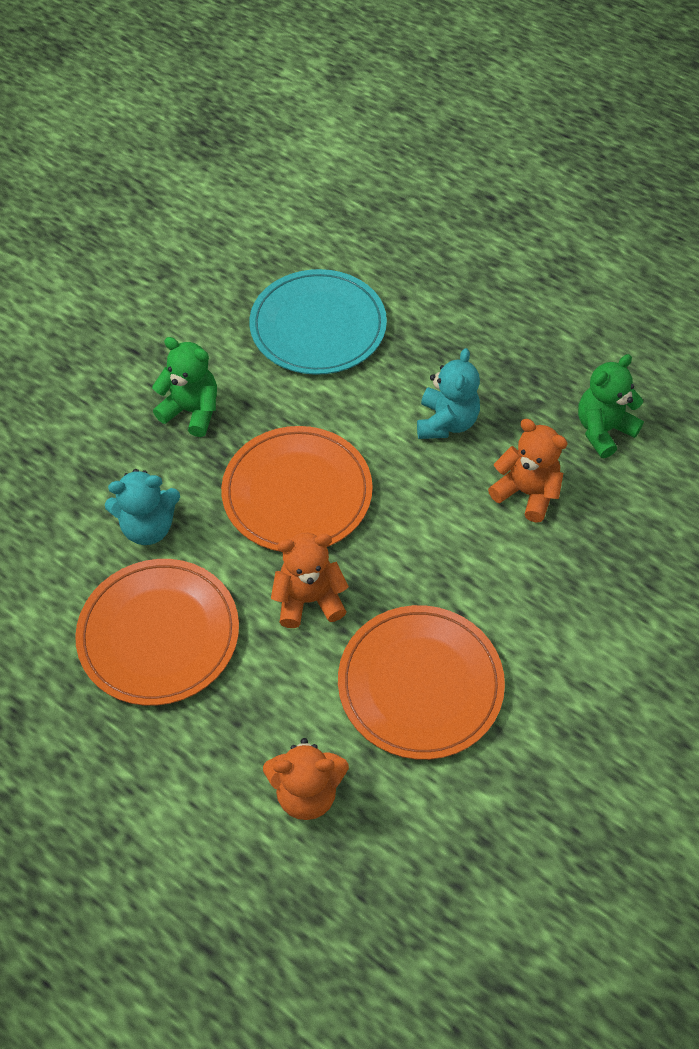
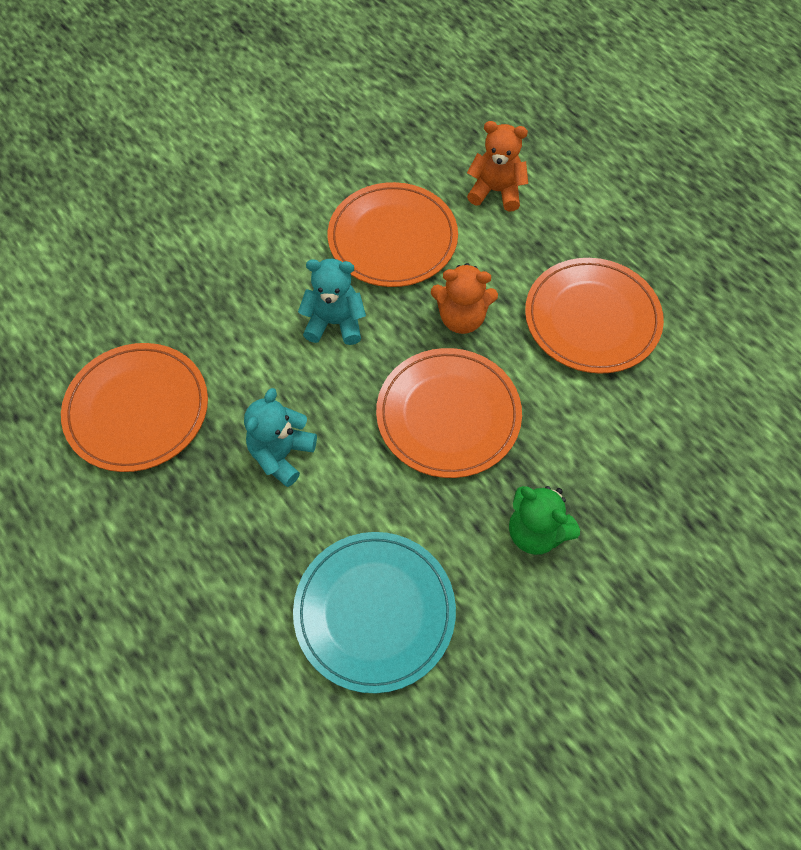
camera: 165 degrees left, 5 degrees up
(148, 527) = (593, 414): turquoise teddy bear -> turquoise teddy bear (335, 323)
(526, 493) = (240, 366): orange teddy bear -> none
(603, 430) = (137, 409): green teddy bear -> orange plate

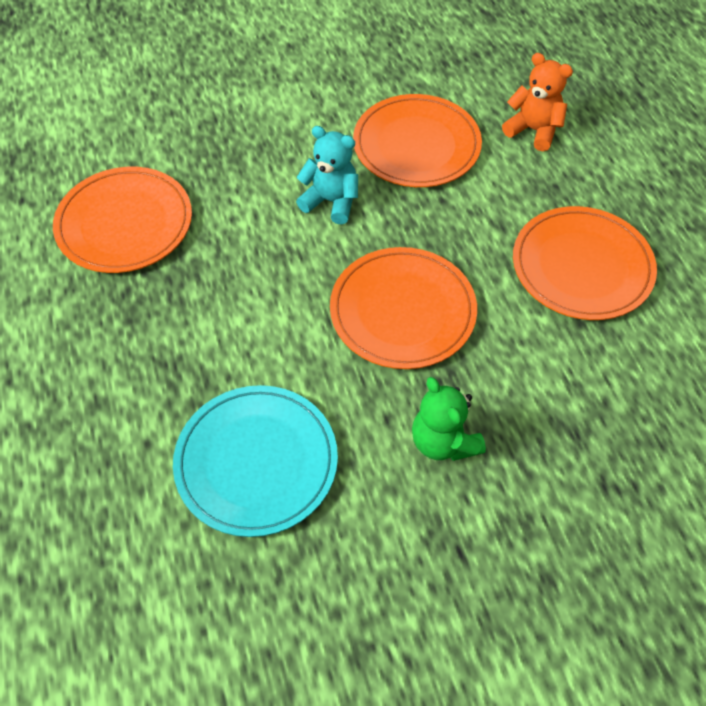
camera: 20 degrees right, 5 degrees down
(281, 454) = (233, 298): turquoise teddy bear -> none
(461, 318) = (452, 230): orange teddy bear -> none

